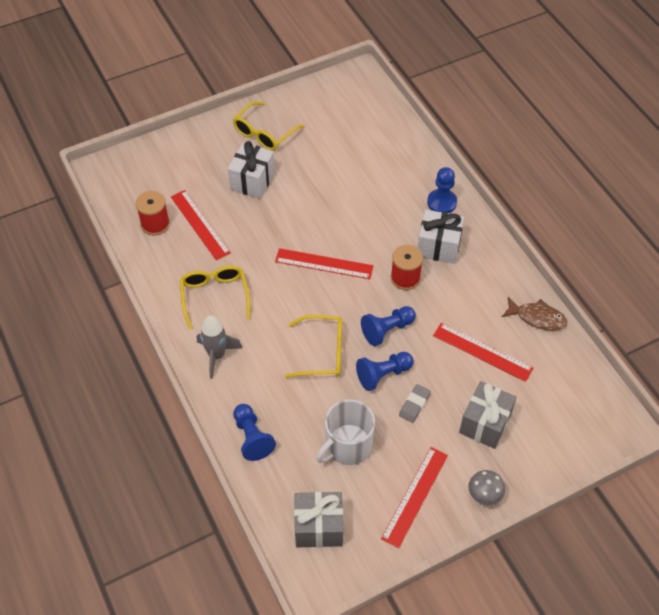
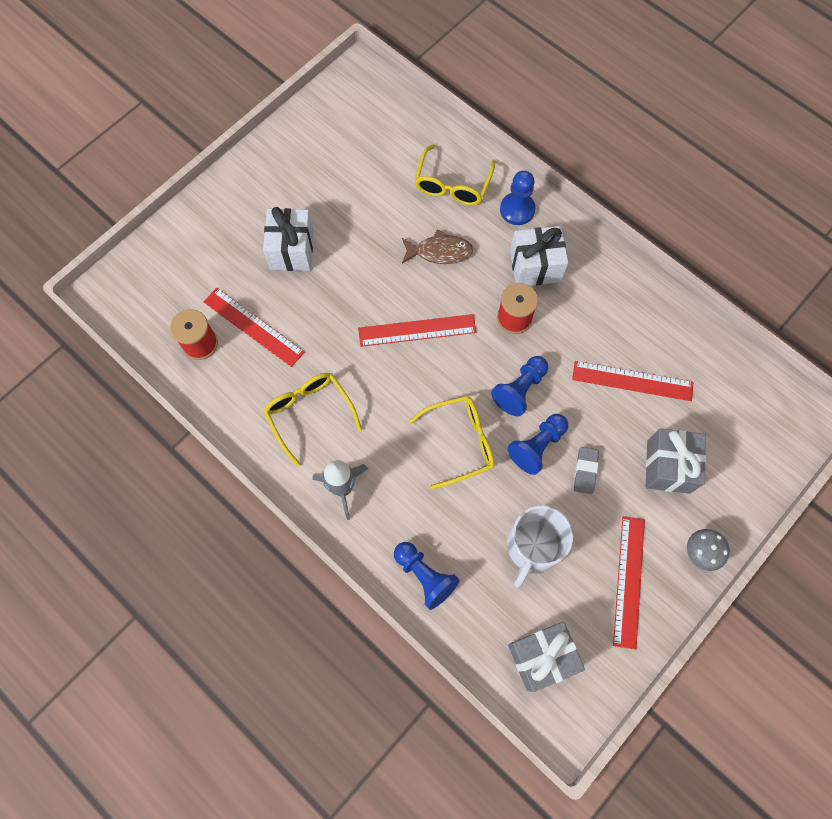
camera: 20 degrees left, 15 degrees up
(264, 133) = (280, 183): yellow glasses -> yellow glasses (452, 185)
(537, 318) = (674, 319): brown fish -> brown fish (440, 252)

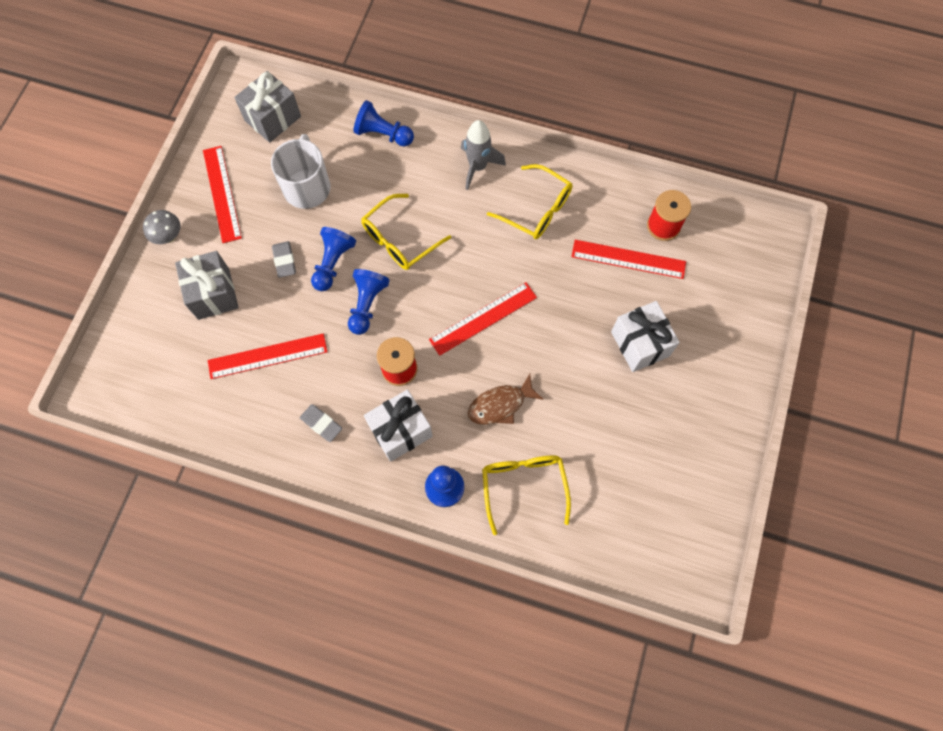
camera: 155 degrees right, 0 degrees up
(602, 301) = (321, 424): none -> grey eraser

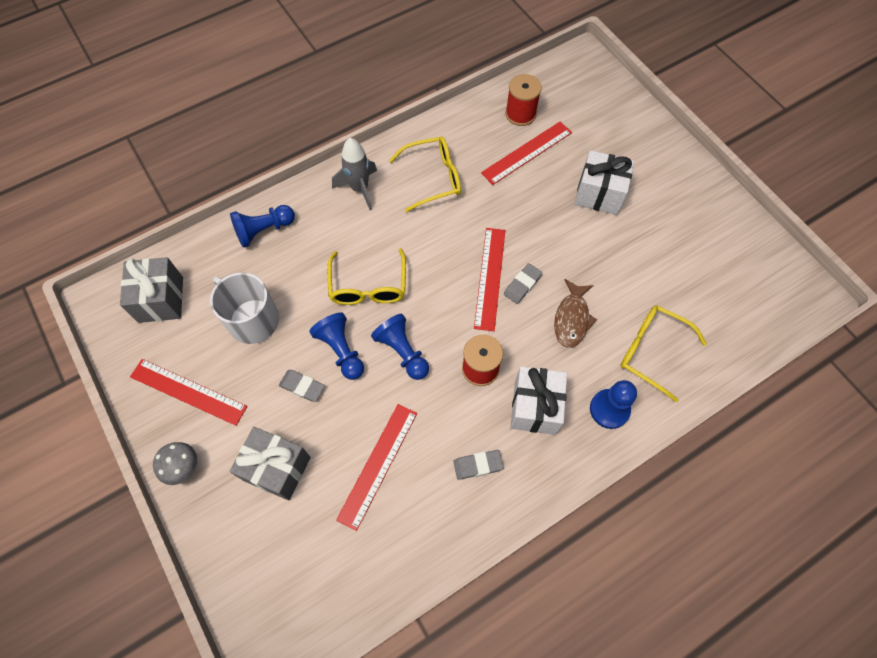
camera: 50 degrees left, 5 degrees down
(498, 346) = (522, 285): none -> grey eraser

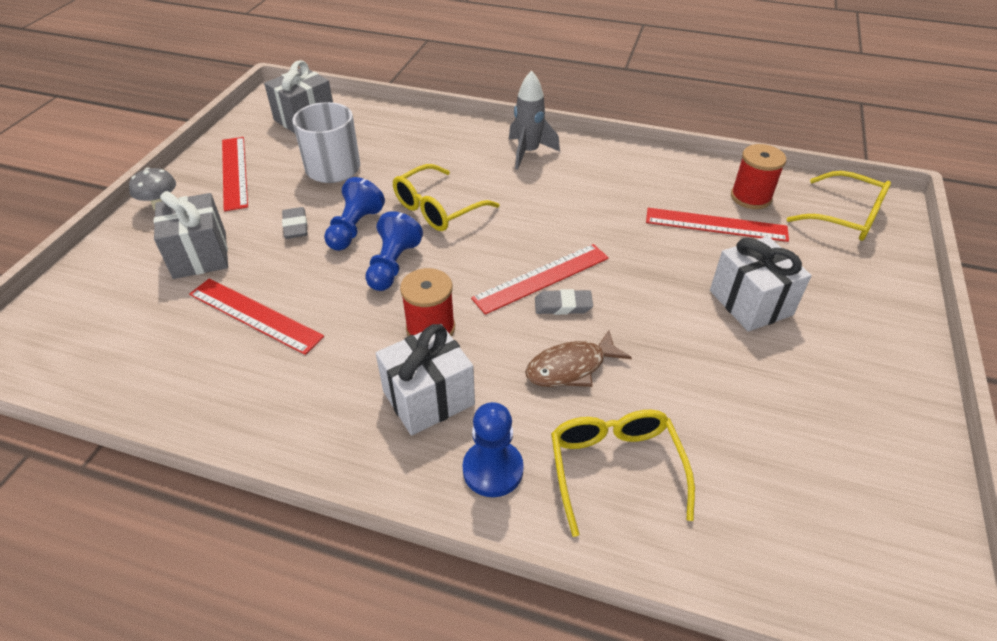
camera: 50 degrees right, 20 degrees down
(264, 230) = (423, 129): blue pawn -> none
(378, 465) = (254, 315): red ruler -> red ruler turned 45 degrees clockwise
(433, 178) = (599, 184): yellow glasses -> yellow glasses (846, 217)
(477, 465) = (315, 389): grey eraser -> none

